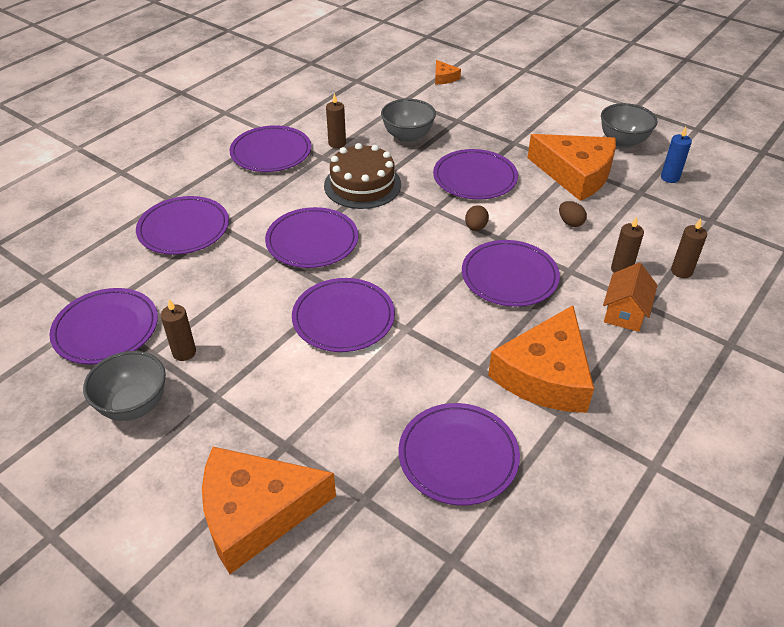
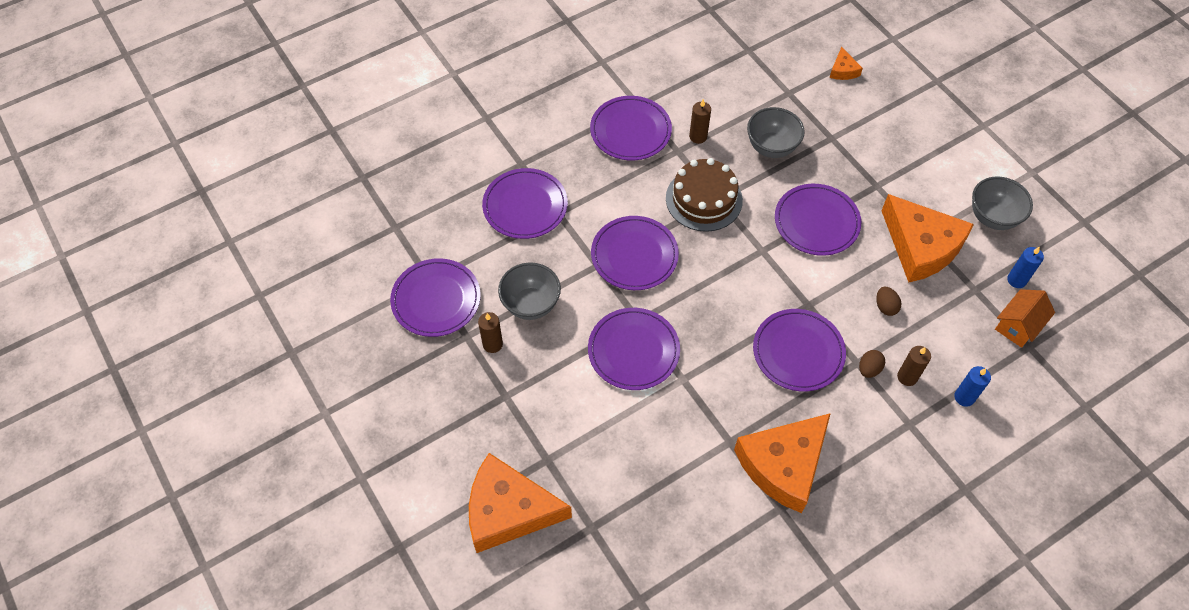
camera: 20 degrees right, 15 degrees up
(134, 405) = (442, 384): grey bowl -> grey bowl (531, 304)
(458, 456) = (678, 516): purple plate -> none
(475, 227) = (791, 285): brown egg -> brown egg (869, 369)
(625, 312) = (886, 425): orange house -> orange house (1018, 325)
(681, 271) = (964, 397): brown candle -> blue candle

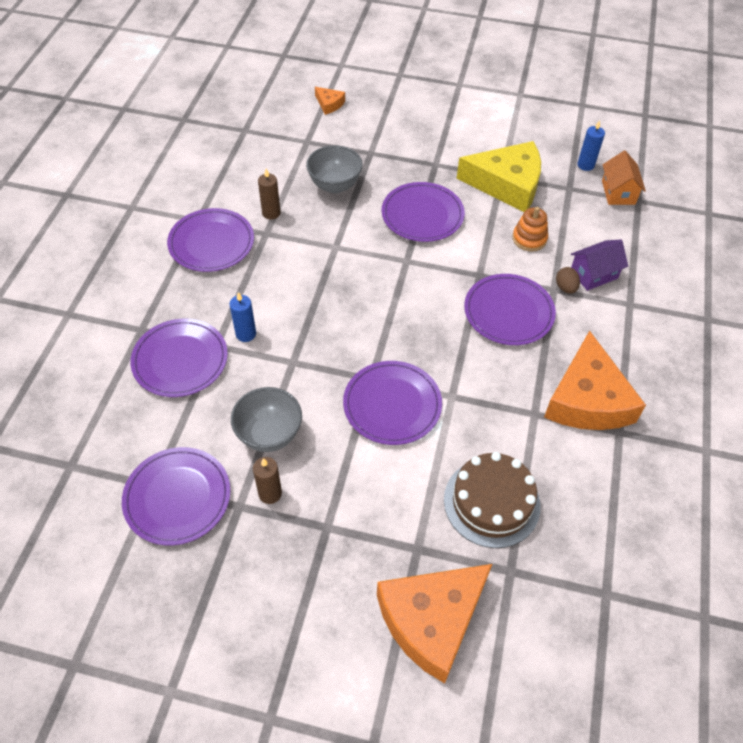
camera: 45 degrees left, 5 degrees down
(634, 255) = (314, 332): purple plate -> none
(704, 199) = (324, 254): brown cake -> brown cake (491, 502)
(885, 307) = (529, 239): brown egg -> orange stacking toy
(907, 377) = (594, 274): brown candle -> purple house
(921, 246) = (507, 184): orange cheese -> yellow cheese
(964, 397) = (640, 260): blue candle -> blue candle (246, 334)
(992, 217) = (528, 136): grey bowl -> none

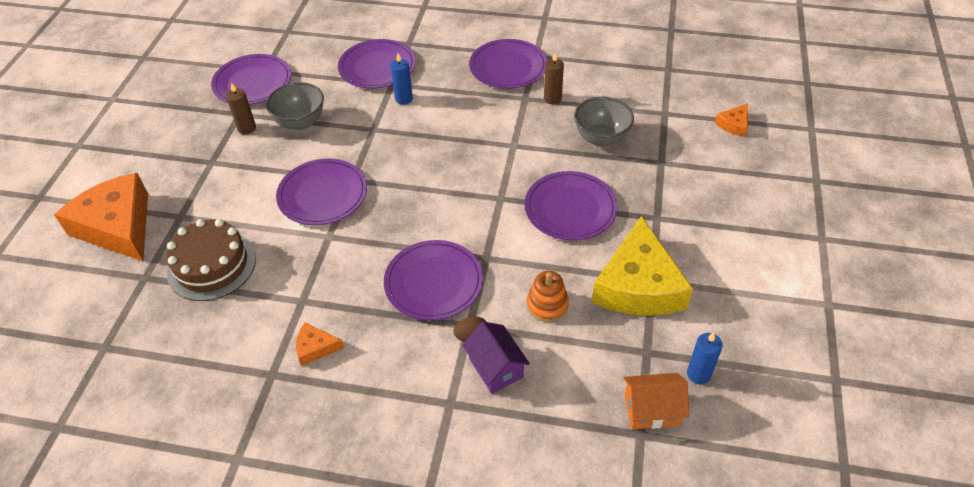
camera: 90 degrees right, 5 degrees down
(587, 399) = (315, 348): orange cheese -> orange cheese, size x0.43

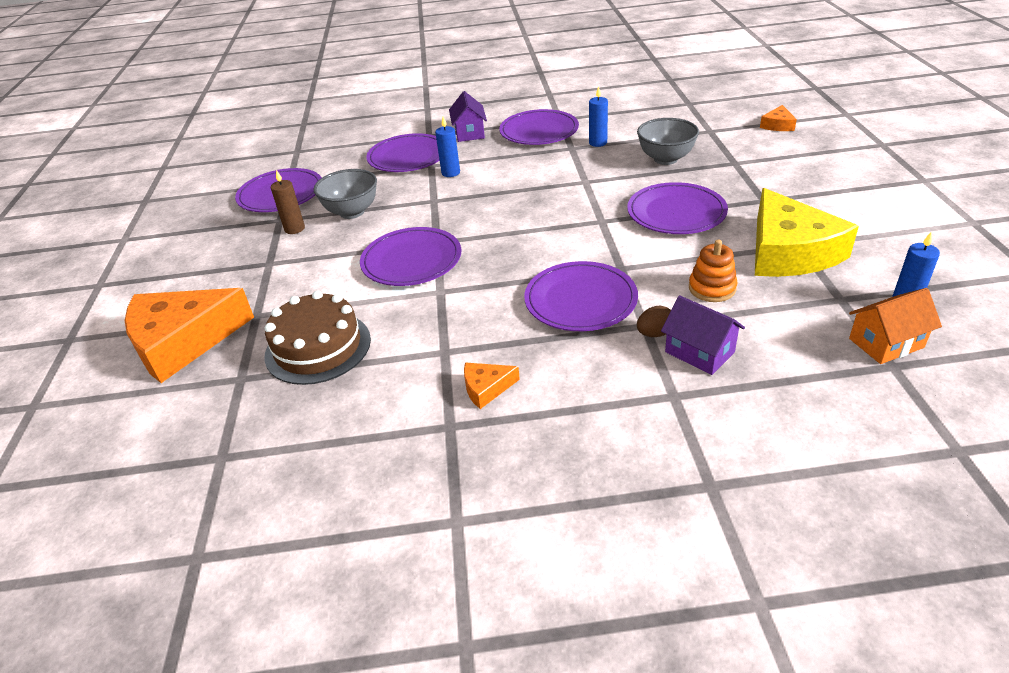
camera: 15 degrees left, 10 degrees down
(118, 226) = (183, 342): orange cheese -> orange cheese turned 60 degrees counterclockwise
(445, 51) = (469, 133): none -> purple house
(552, 98) = (598, 143): brown candle -> blue candle

